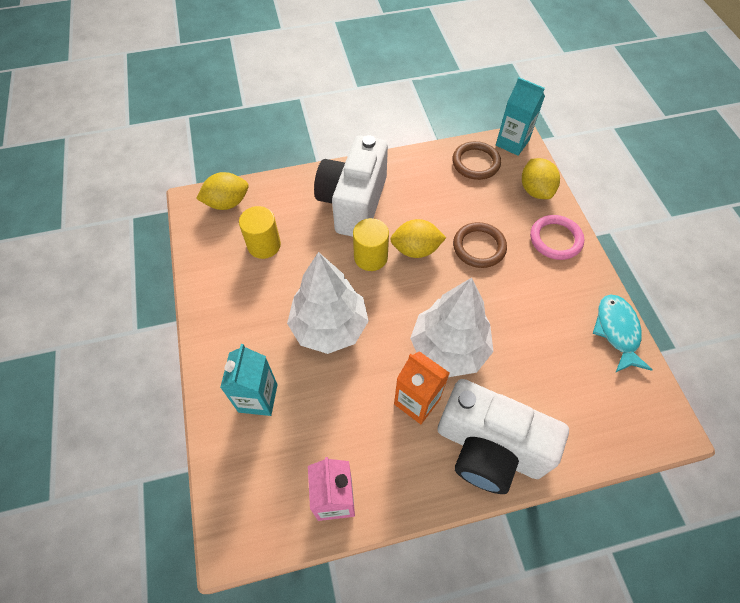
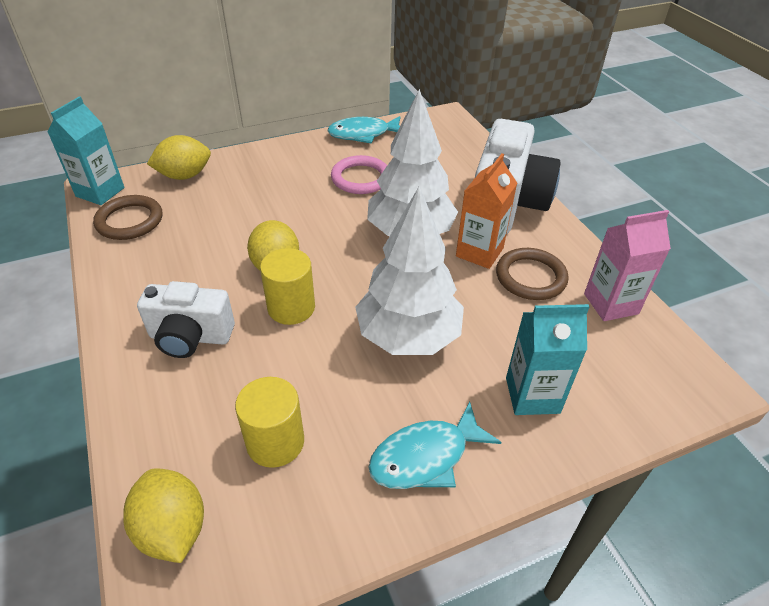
camera: 100 degrees left, 15 degrees down
(231, 320) = (425, 456): none -> turquoise fish
(353, 203) = (190, 337): white camera -> white camera, size x0.61
(479, 247) = (270, 215): brown ring -> brown ring (530, 277)
(555, 239) = (257, 164): pink ring -> pink ring (360, 178)

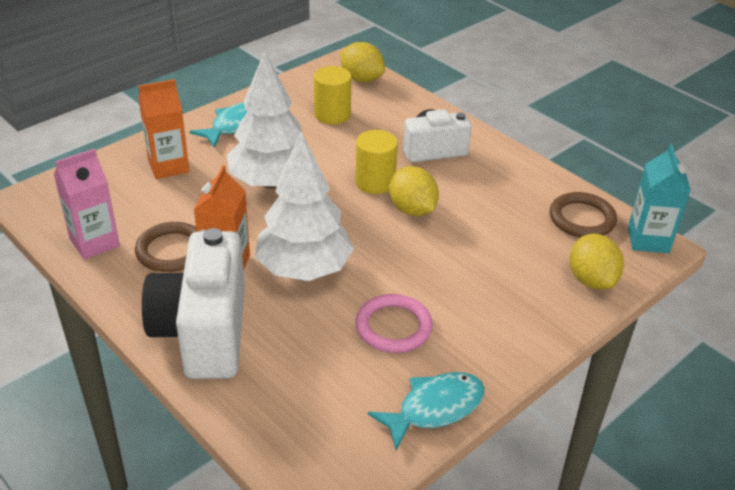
camera: 160 degrees right, 5 degrees down
(184, 175) = (591, 280): yellow lemon -> yellow lemon turned 60 degrees counterclockwise
(532, 395) = (168, 166): turquoise carton -> orange carton

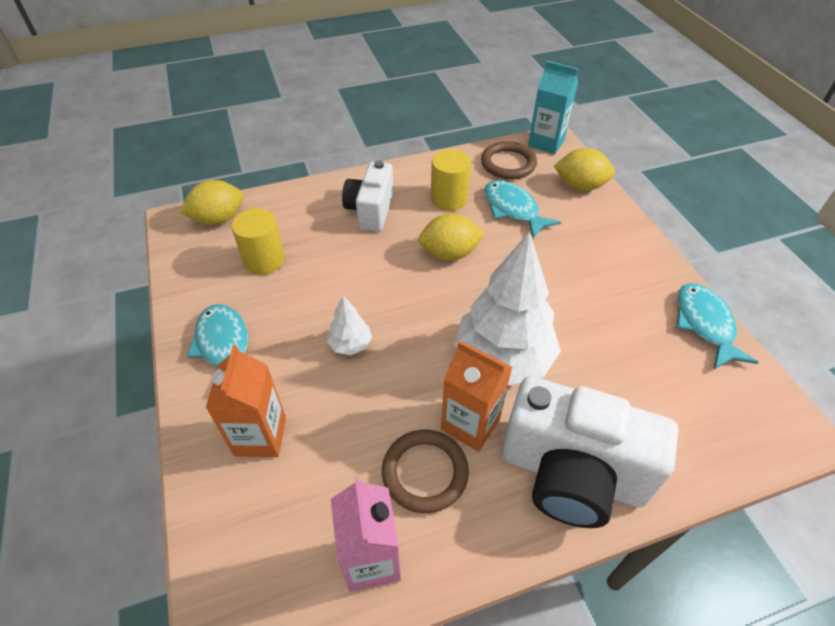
camera: 65 degrees left, 10 degrees up
(271, 182) = (350, 344): white tree -> white tree, size x0.45
(375, 182) = (396, 265): yellow cylinder -> yellow cylinder (449, 199)
(393, 327) = (602, 318): pink ring -> none
(508, 237) = (513, 209): none -> turquoise fish

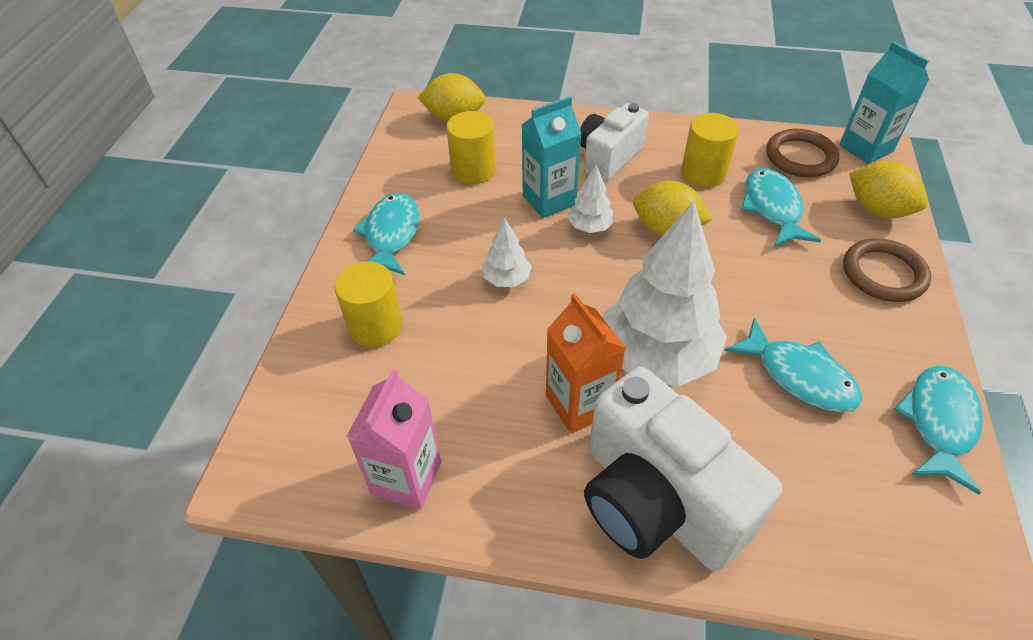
camera: 30 degrees right, 0 degrees up
(260, 436) = (375, 326): orange carton -> yellow cylinder
(344, 263) = (549, 200): none -> turquoise carton
(391, 273) = (590, 227): none -> white tree
(425, 472) = (504, 427): brown ring -> brown ring (883, 274)
(605, 330) = (799, 376): none -> turquoise fish

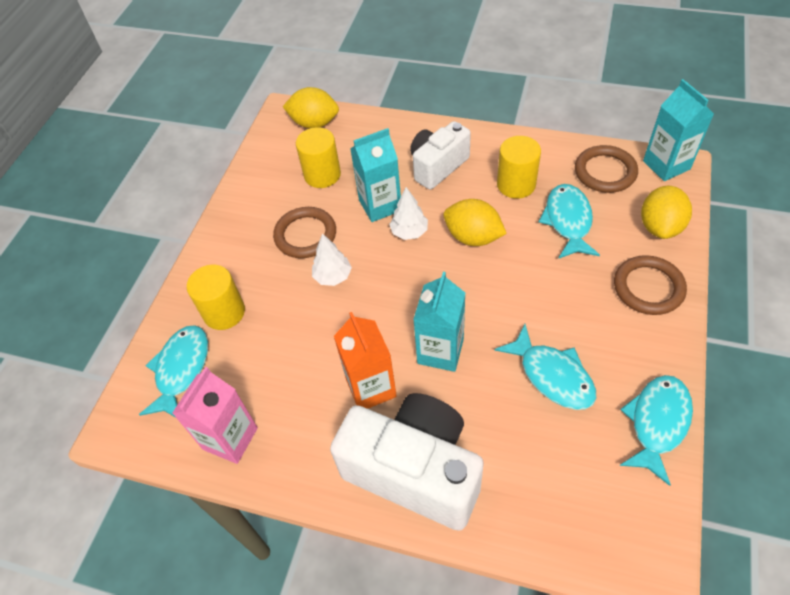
camera: 10 degrees right, 5 degrees up
(391, 235) = (247, 232): turquoise fish -> turquoise fish (181, 370)
(464, 235) = (305, 235): none -> brown ring
(656, 501) = (415, 471): white camera -> white camera turned 150 degrees clockwise
(657, 356) = (440, 351): white tree -> turquoise carton
(877, 210) = (660, 227): yellow lemon -> yellow lemon turned 60 degrees clockwise

